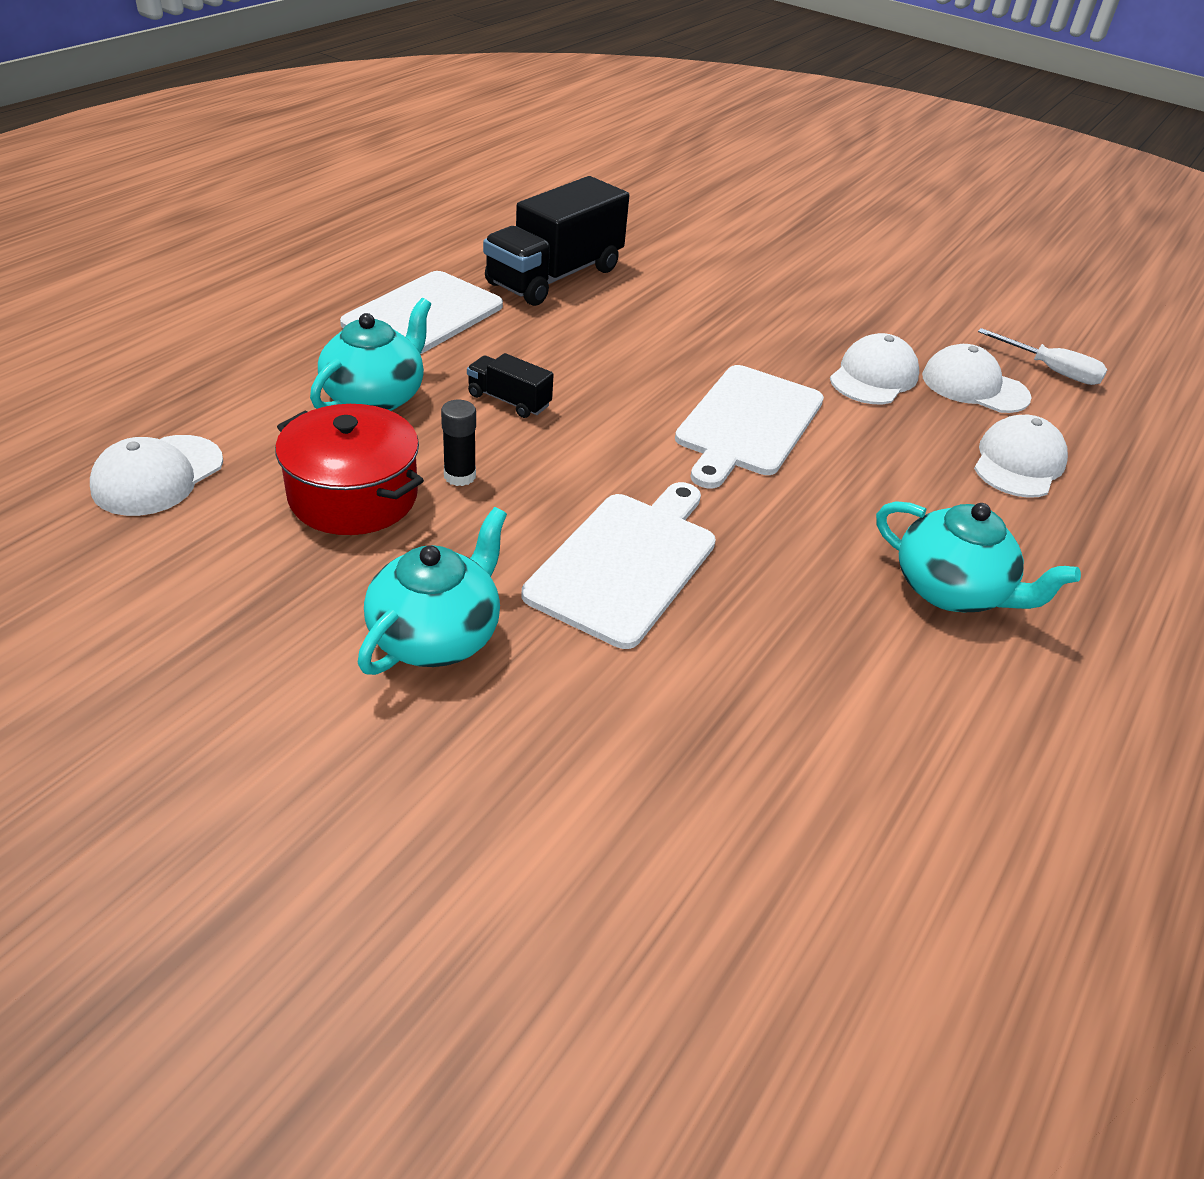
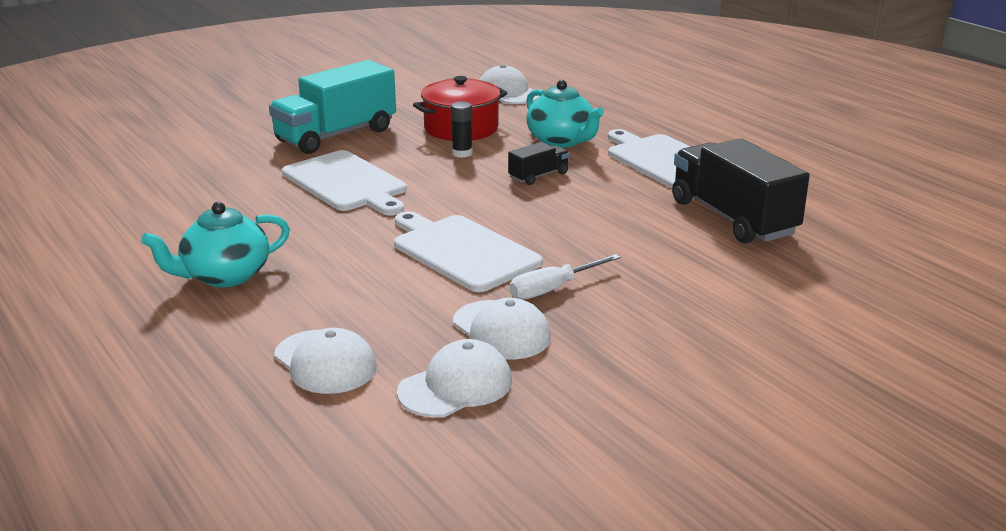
camera: 115 degrees right, 15 degrees down
(437, 635) = (336, 135): turquoise teapot -> turquoise truck
(1051, 370) = (459, 458): white screwdriver -> white screwdriver (553, 289)

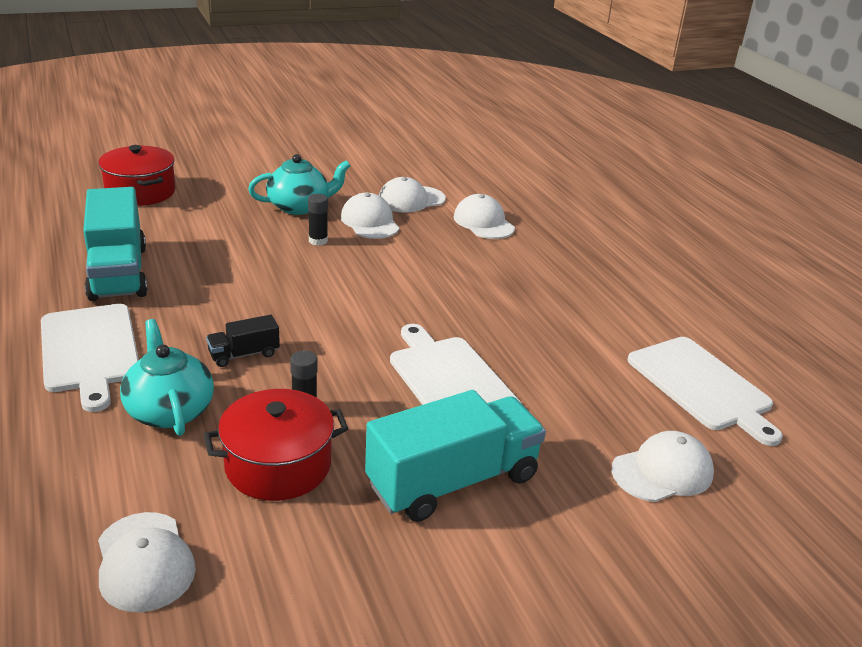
camera: 170 degrees left, 5 degrees up
(173, 156) = (662, 471): none -> white cap
(224, 276) = (558, 291): turquoise teapot -> turquoise teapot (299, 207)
(462, 251) = (367, 280): white cutting board -> white cutting board (702, 386)
(553, 289) = (318, 241): white screwdriver -> black glue stick
(733, 218) = (118, 272): black truck -> turquoise truck
(863, 319) = (140, 192): none -> red pot

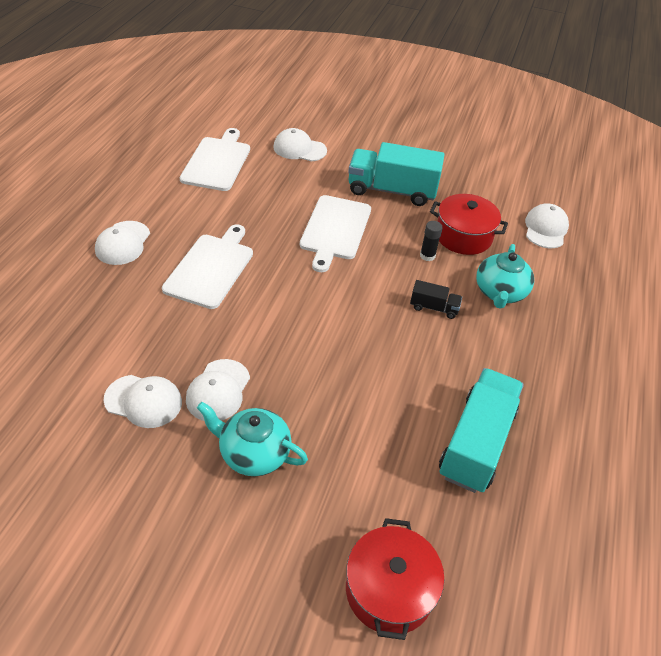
camera: 140 degrees left, 15 degrees up
(90, 351) = (529, 363): white cutting board -> white cutting board (211, 268)
(318, 241) = (287, 390): black glue stick -> none
(483, 222) = (131, 333): white cap -> white cap (123, 243)

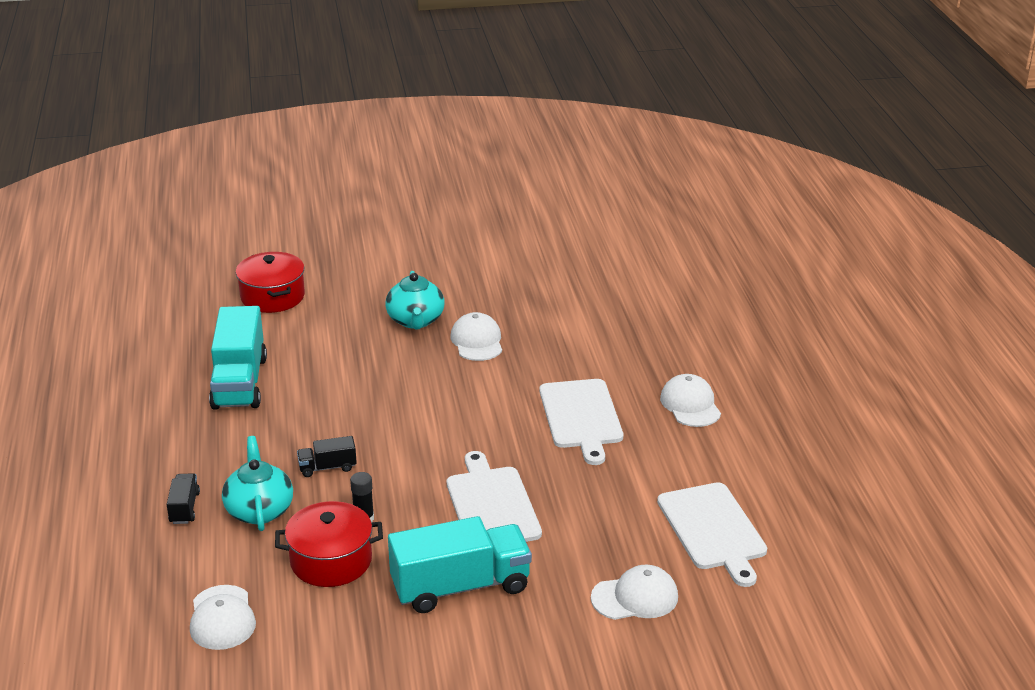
camera: 155 degrees right, 15 degrees down
(143, 401) = (526, 317): white cap -> none
(253, 453) = (415, 320): turquoise teapot -> turquoise teapot turned 90 degrees clockwise
(557, 318) = (184, 508): none -> black truck

